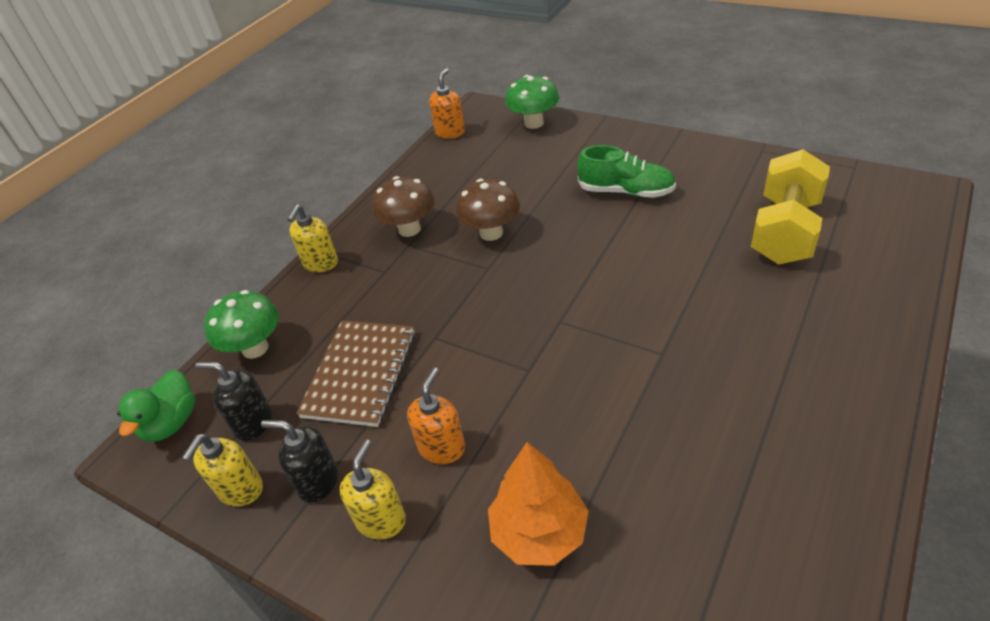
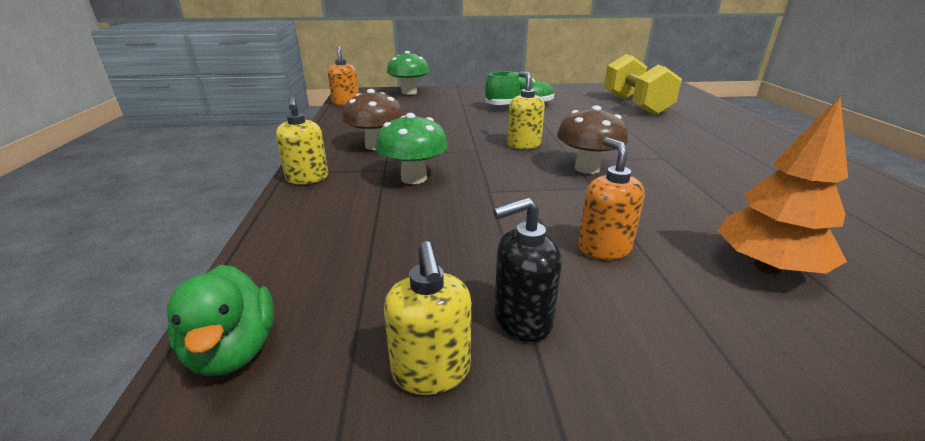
camera: 40 degrees left, 15 degrees down
(253, 423) = (369, 304): black soap dispenser -> none
(255, 348) = (295, 247): green mushroom -> green mushroom (414, 178)
(360, 374) = (451, 229): brown notebook -> none
(381, 520) = (636, 319): yellow soap dispenser -> yellow soap dispenser (523, 144)
(491, 233) = (452, 135): brown mushroom -> brown mushroom (587, 168)

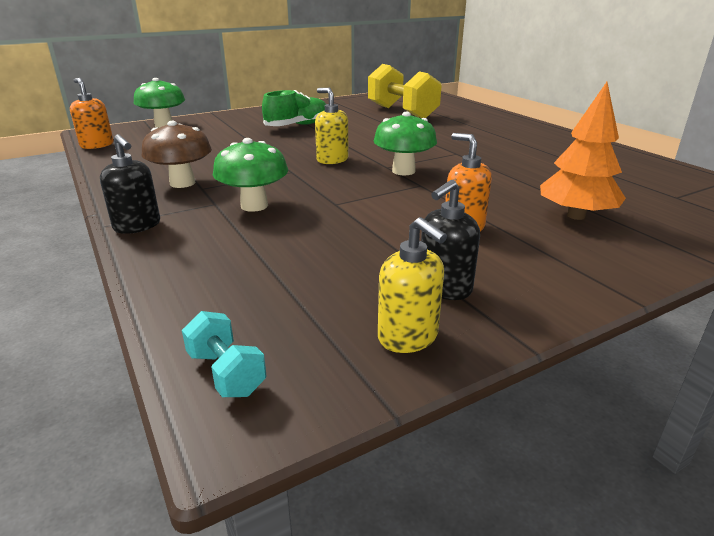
camera: 25 degrees left, 0 degrees up
(233, 350) = (226, 373): green duck -> turquoise dumbbell
(307, 178) = (137, 226): yellow soap dispenser -> black soap dispenser
(587, 168) = (403, 171): brown mushroom -> green mushroom

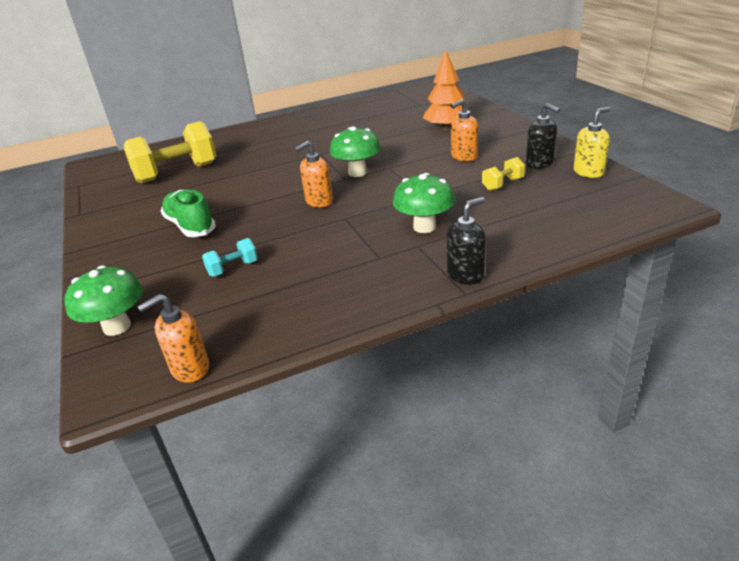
camera: 80 degrees left, 5 degrees up
(182, 183) = (363, 270): brown mushroom -> none
(226, 373) = (637, 212): turquoise dumbbell -> turquoise dumbbell (233, 268)
(332, 160) = (319, 201): yellow soap dispenser -> orange soap dispenser
(362, 253) = (502, 184): none -> yellow dumbbell

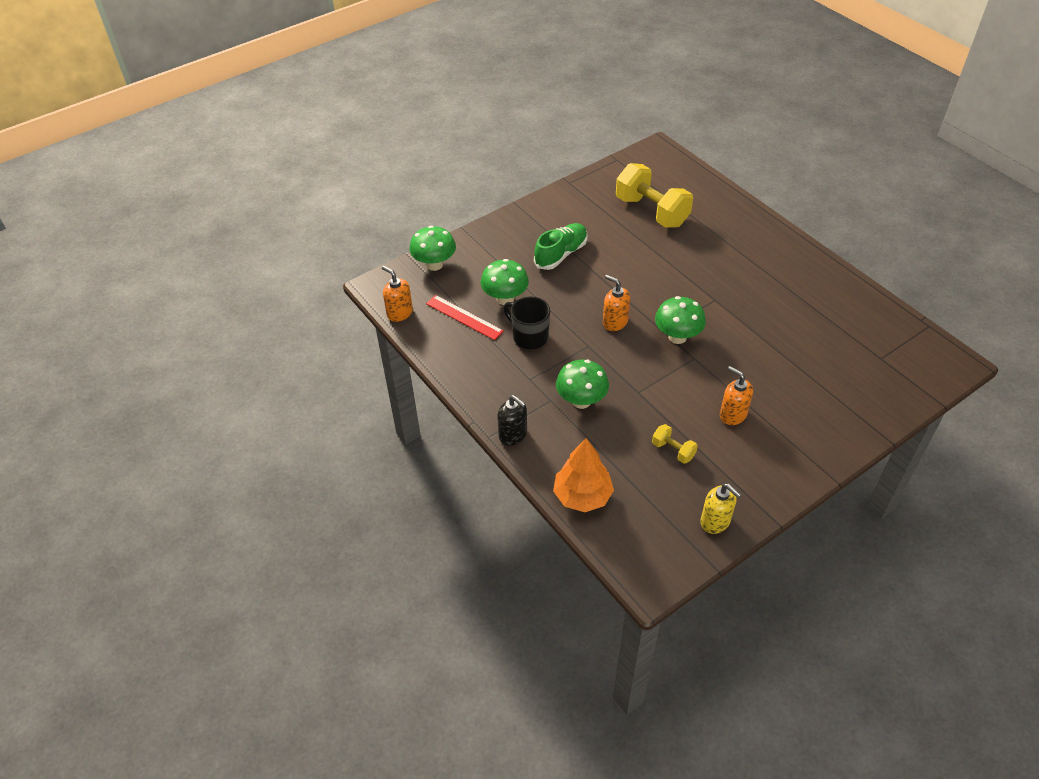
camera: 75 degrees right, 15 degrees up
(233, 268) = (505, 299): turquoise dumbbell -> green mushroom
(243, 303) = (464, 317): none -> red ruler
(309, 254) = (529, 337): none -> black mug
(446, 128) = (808, 392): orange tree -> orange tree (582, 496)
(539, 163) = (728, 480): black soap dispenser -> none

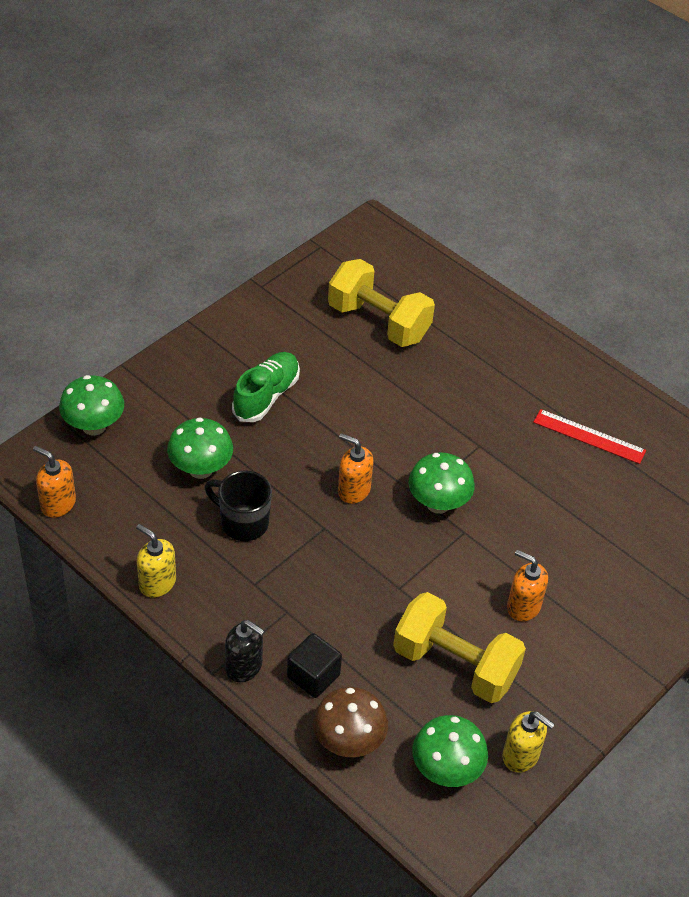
camera: 15 degrees left, 0 degrees up
(460, 371) = (157, 583): none -> yellow soap dispenser
(464, 317) = (149, 502): red ruler -> red ruler (589, 436)
(563, 447) = (313, 676): none -> black cube
(581, 401) = (326, 608): green mushroom -> green mushroom (446, 770)
(582, 496) = (348, 741): orange tree -> brown mushroom
(673, 450) = (455, 665): yellow dumbbell -> yellow dumbbell, size x2.19

